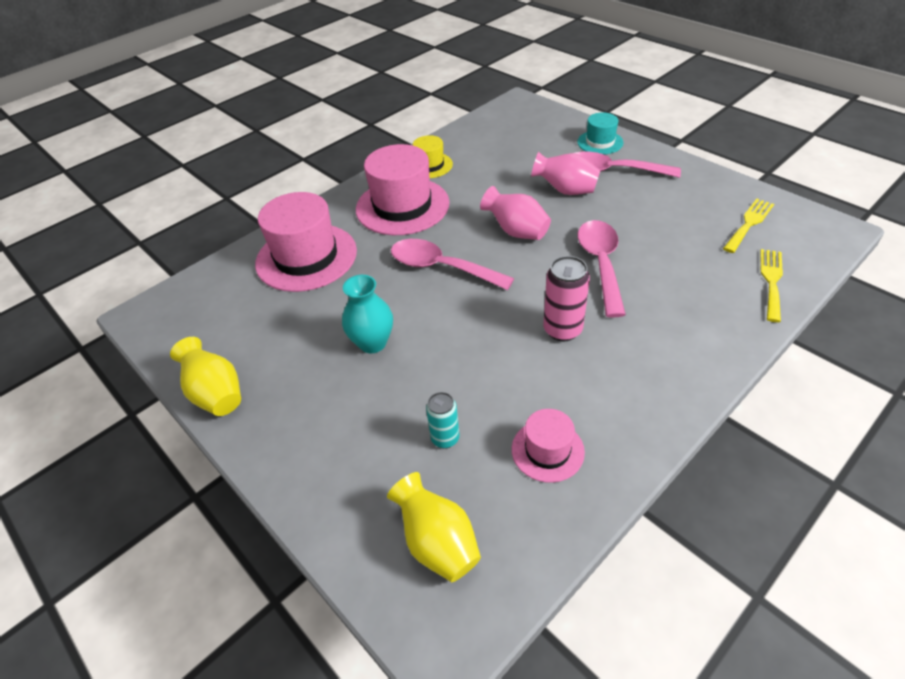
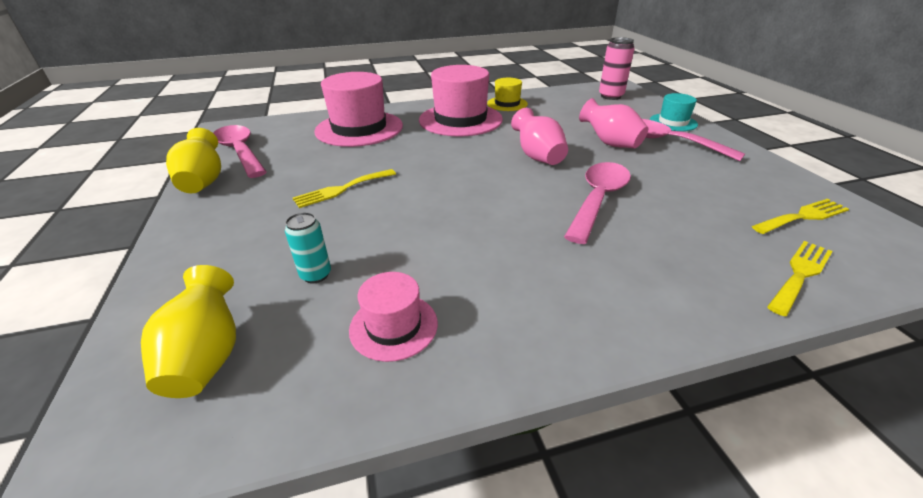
camera: 25 degrees right, 10 degrees down
(372, 343) = (342, 189): turquoise vase -> yellow fork
(442, 267) = (449, 161): pink spoon -> pink spoon (240, 152)
(562, 330) = (511, 235): pink can -> pink can (610, 96)

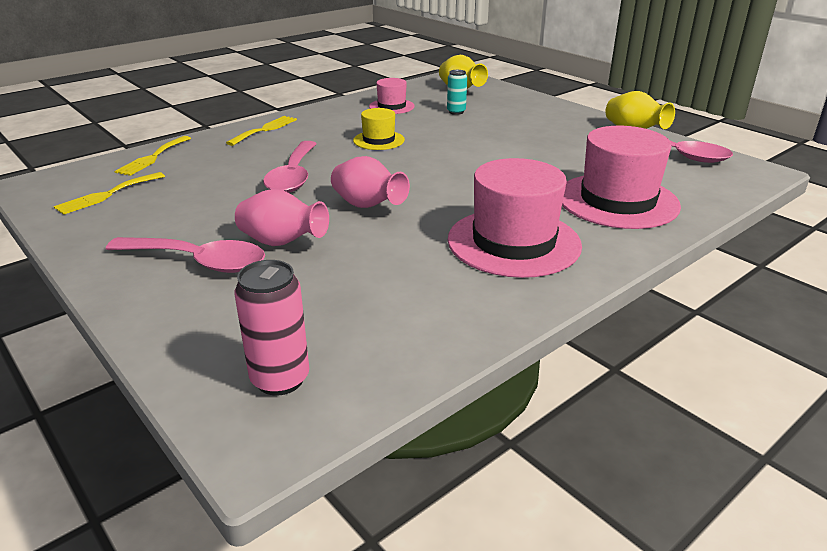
camera: 155 degrees right, 5 degrees down
(342, 189) = (517, 146): yellow fork -> yellow fork (265, 129)
(507, 104) = (478, 297): yellow hat -> yellow hat (378, 140)
(673, 122) = (170, 311): turquoise hat -> none

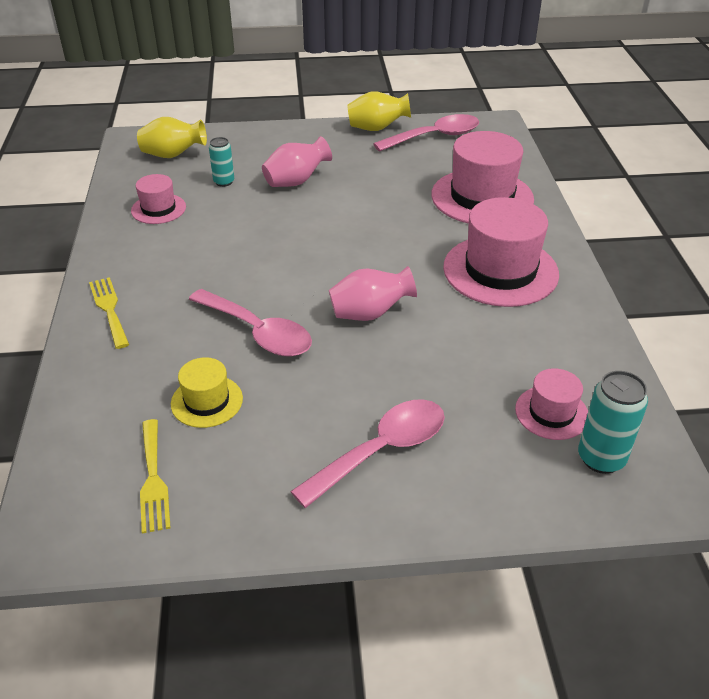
camera: 55 degrees left, 10 degrees up
(153, 157) = (84, 416): yellow fork -> none
(280, 379) = (601, 458): pink can -> turquoise can
(282, 243) = (392, 387): pink vase -> pink vase (296, 181)
(324, 330) = (551, 413): none -> pink hat
(378, 140) = (235, 251): yellow hat -> yellow hat (207, 401)

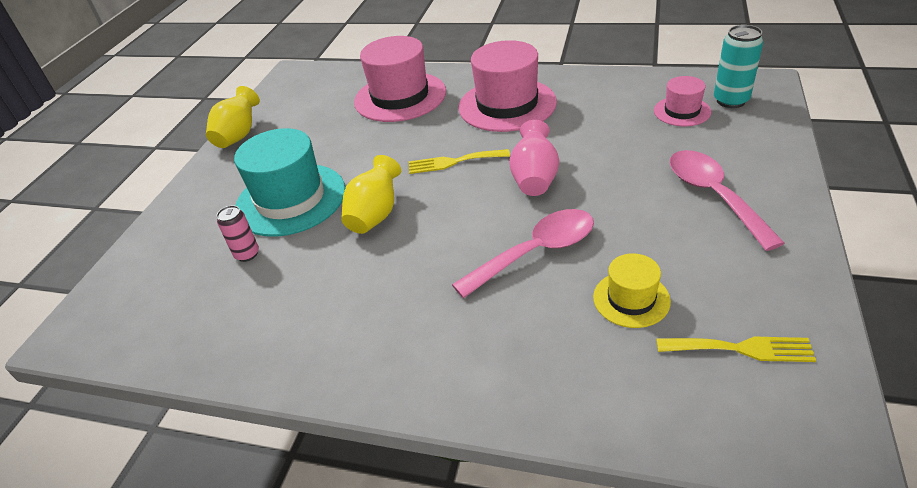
camera: 65 degrees left, 0 degrees up
(109, 309) = (444, 376): yellow fork -> yellow fork (453, 162)
(158, 209) = (260, 317): pink hat -> none
(173, 155) = (148, 295): yellow vase -> yellow vase (375, 215)
(224, 182) = (247, 254): turquoise can -> pink can
(296, 181) = (290, 199): pink vase -> turquoise hat
(434, 137) = (285, 106): pink spoon -> none

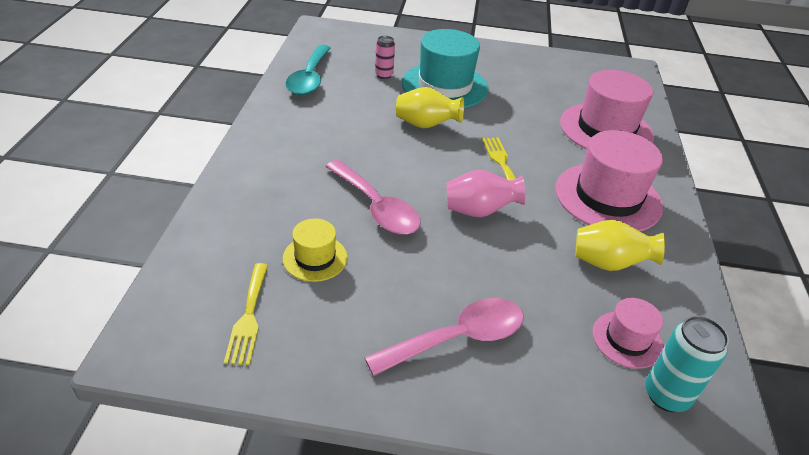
camera: 75 degrees right, 0 degrees up
(229, 335) = (309, 78): none -> turquoise spoon
(239, 135) = (526, 54): yellow vase -> yellow vase (609, 263)

